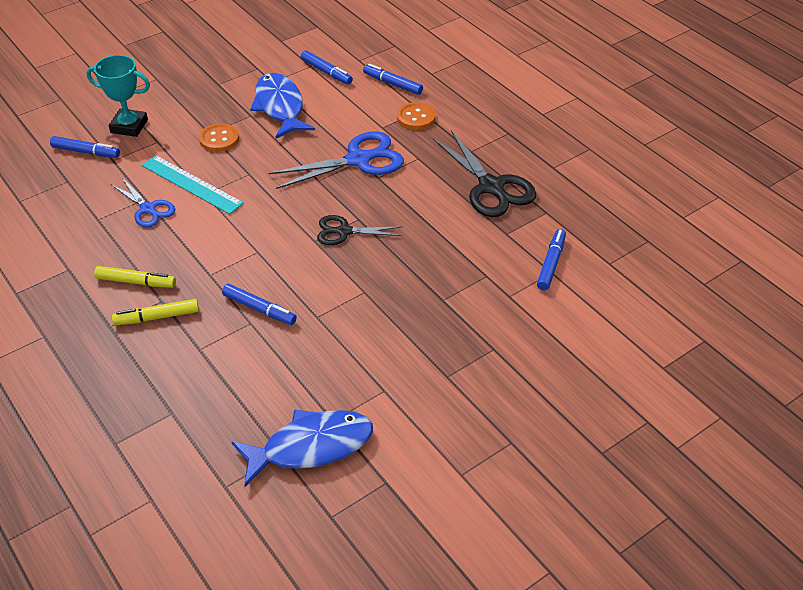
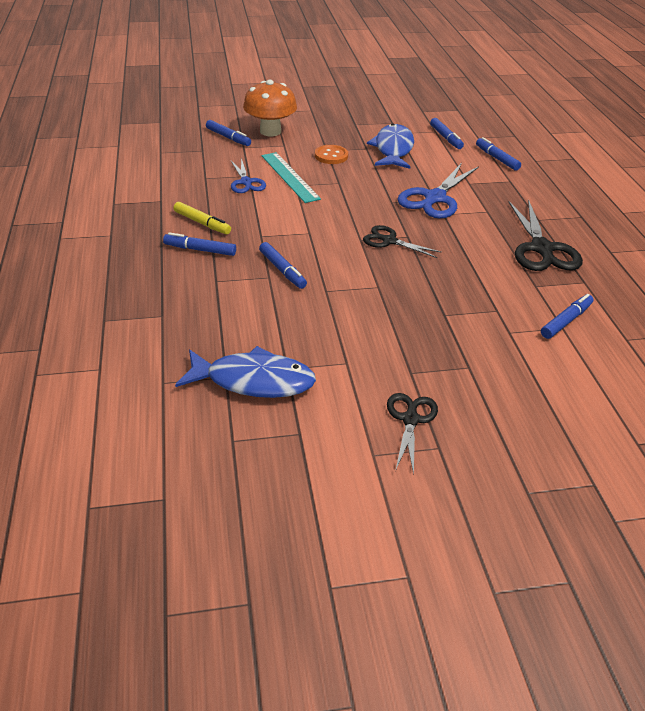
camera: 25 degrees right, 5 degrees down
(129, 126) = (270, 131): turquoise trophy -> orange mushroom
(157, 317) = (200, 250): yellow marker -> blue marker
(359, 160) = (434, 198): blue scissors -> blue scissors turned 120 degrees clockwise
(416, 117) = (502, 184): orange button -> none
(473, 425) = (410, 419): none -> black scissors

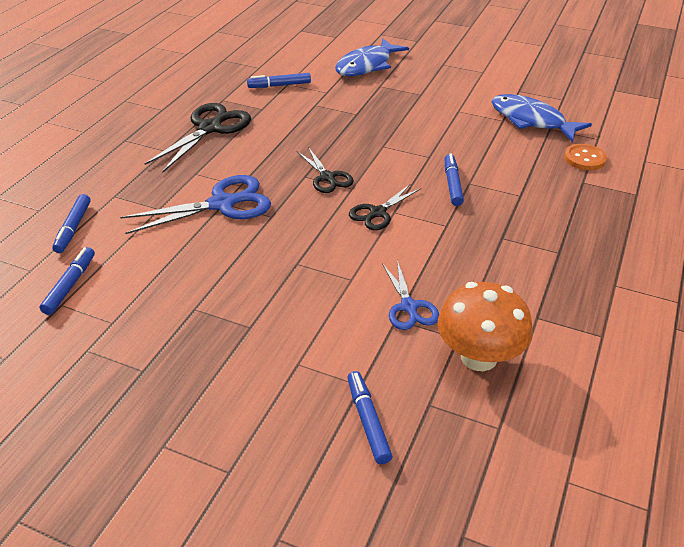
camera: 145 degrees left, 0 degrees up
(200, 250) = (520, 231): blue marker -> none
(202, 223) = (501, 263): yellow marker -> none
(246, 182) = (409, 307): blue scissors -> blue scissors turned 150 degrees clockwise
(270, 131) = (288, 409): orange mushroom -> orange mushroom (479, 357)
(290, 177) = (346, 295): turquoise ruler -> none
(331, 156) = (256, 312): orange button -> orange button (584, 159)
(393, 149) = (164, 292): blue fish -> blue fish (367, 65)
(410, 419) = (446, 77): black scissors -> black scissors (377, 213)

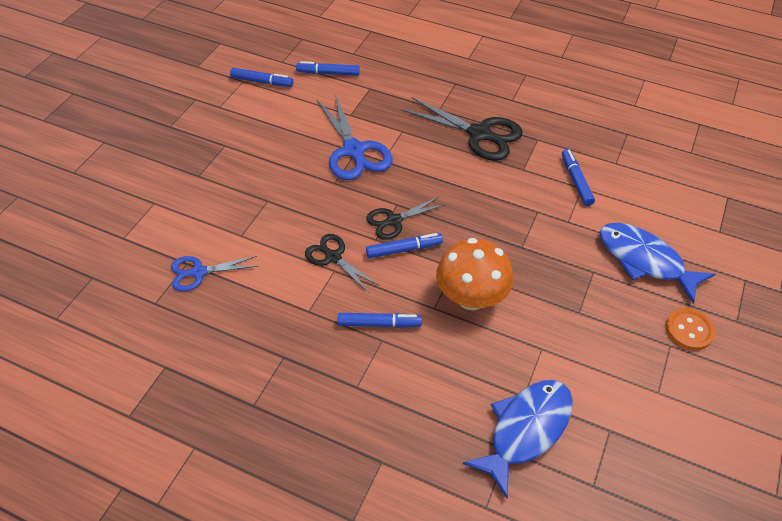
camera: 90 degrees right, 10 degrees up
(368, 421) = (88, 240): blue marker -> blue marker (404, 249)
(479, 357) = (129, 315): orange mushroom -> orange mushroom (471, 297)
(584, 159) = (433, 476): orange button -> orange button (689, 330)

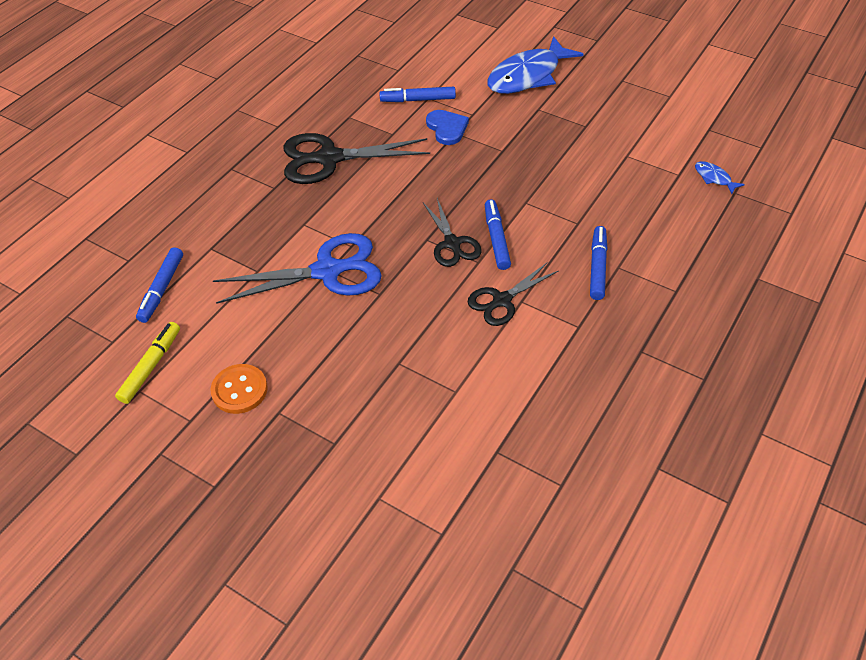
camera: 80 degrees left, 0 degrees up
(198, 272) = (514, 437): blue scissors -> none
(262, 82) = (151, 366): blue marker -> yellow marker
(471, 297) = (565, 194): orange mushroom -> none
(480, 134) = (328, 159): black scissors -> black scissors turned 135 degrees counterclockwise
(525, 430) = (714, 178): blue fish -> blue fish, size x0.42
(541, 204) = (447, 128): none -> blue heart
(689, 330) = (607, 67): orange button -> orange button (239, 390)

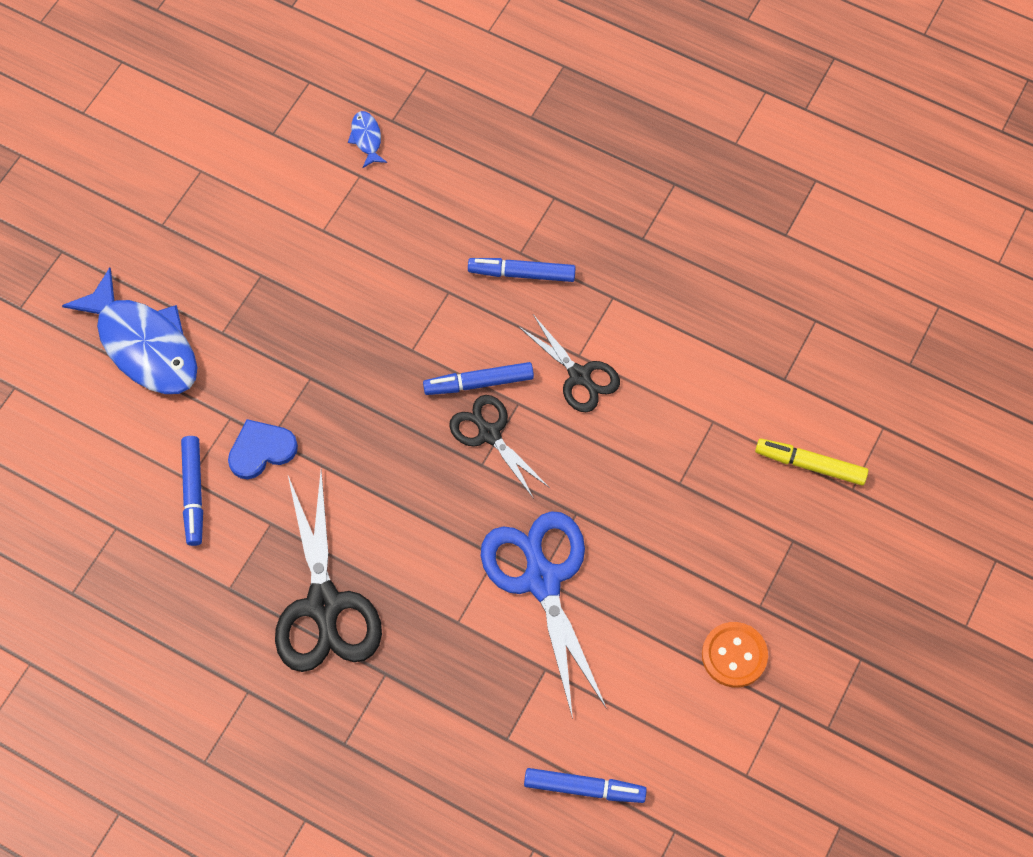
camera: 95 degrees left, 15 degrees up
(151, 366) = (709, 769): yellow marker -> yellow marker (810, 465)
(452, 244) = (489, 433): black scissors -> black scissors turned 105 degrees counterclockwise
(714, 178) = (366, 138): blue fish -> blue fish turned 120 degrees clockwise

